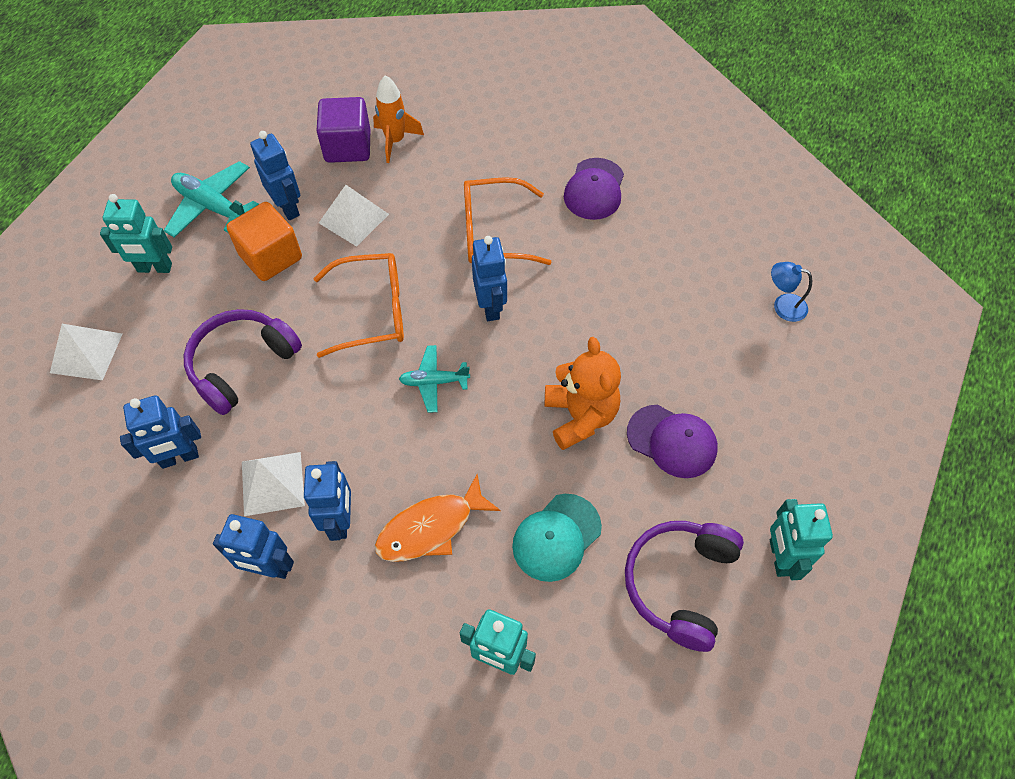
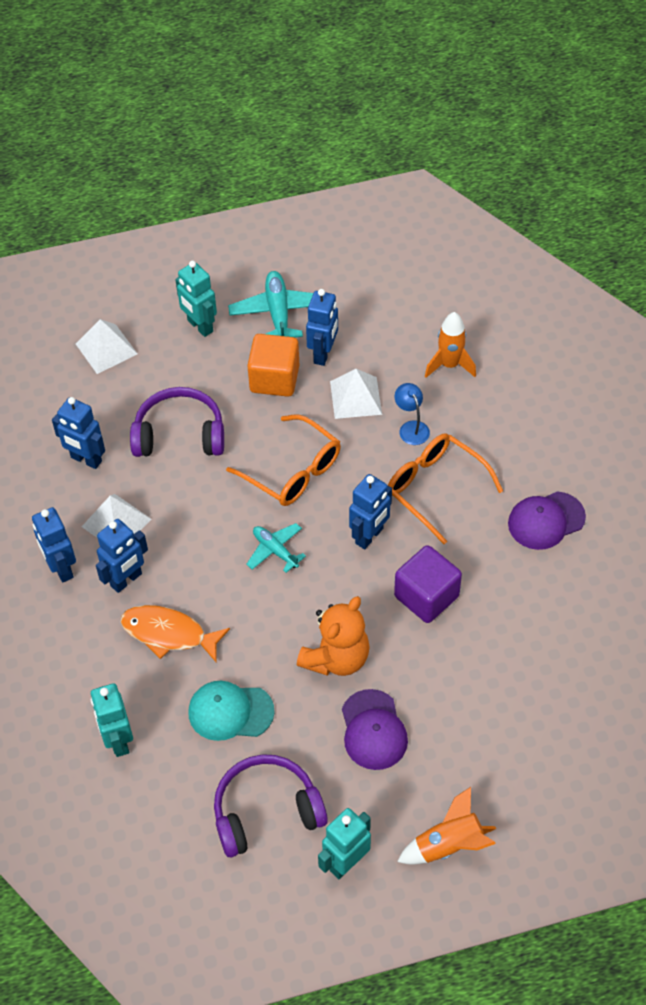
camera: 50 degrees right, 5 degrees down
(348, 147) = (412, 342): purple cube -> purple cube (426, 596)
(783, 305) = (572, 723): blue lamp -> blue lamp (411, 427)
(822, 468) = (448, 845): none -> orange rocket

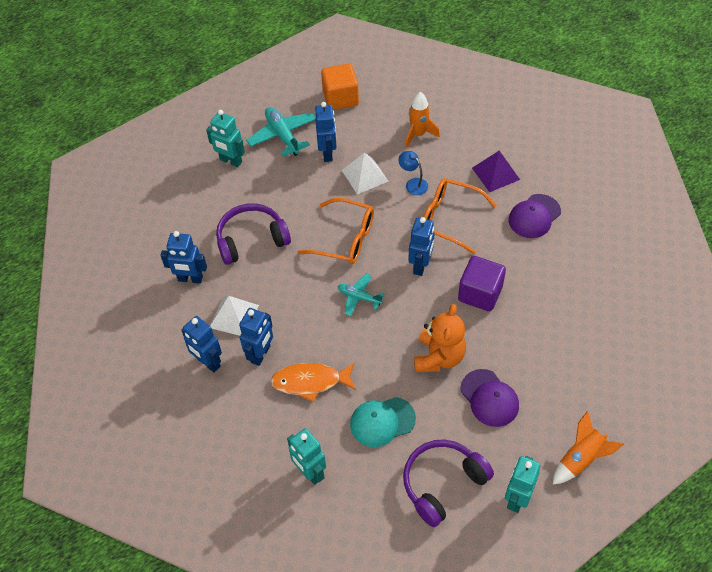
camera: 20 degrees left, 0 degrees up
(106, 349) = (169, 197): white pyramid -> none
(274, 379) = (301, 180): orange cube -> orange cube (340, 98)
(524, 448) = (495, 173): none -> purple pyramid

